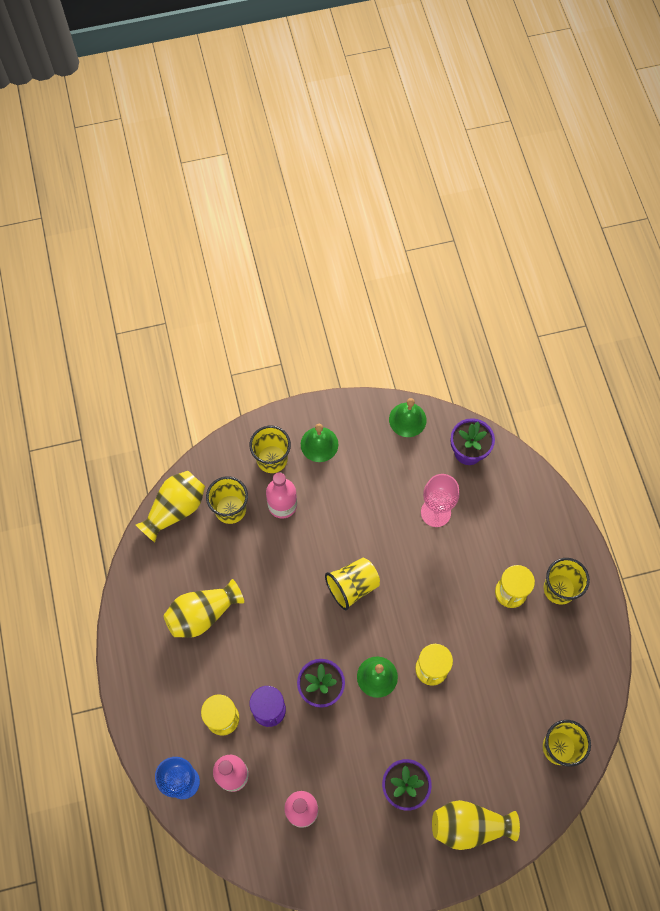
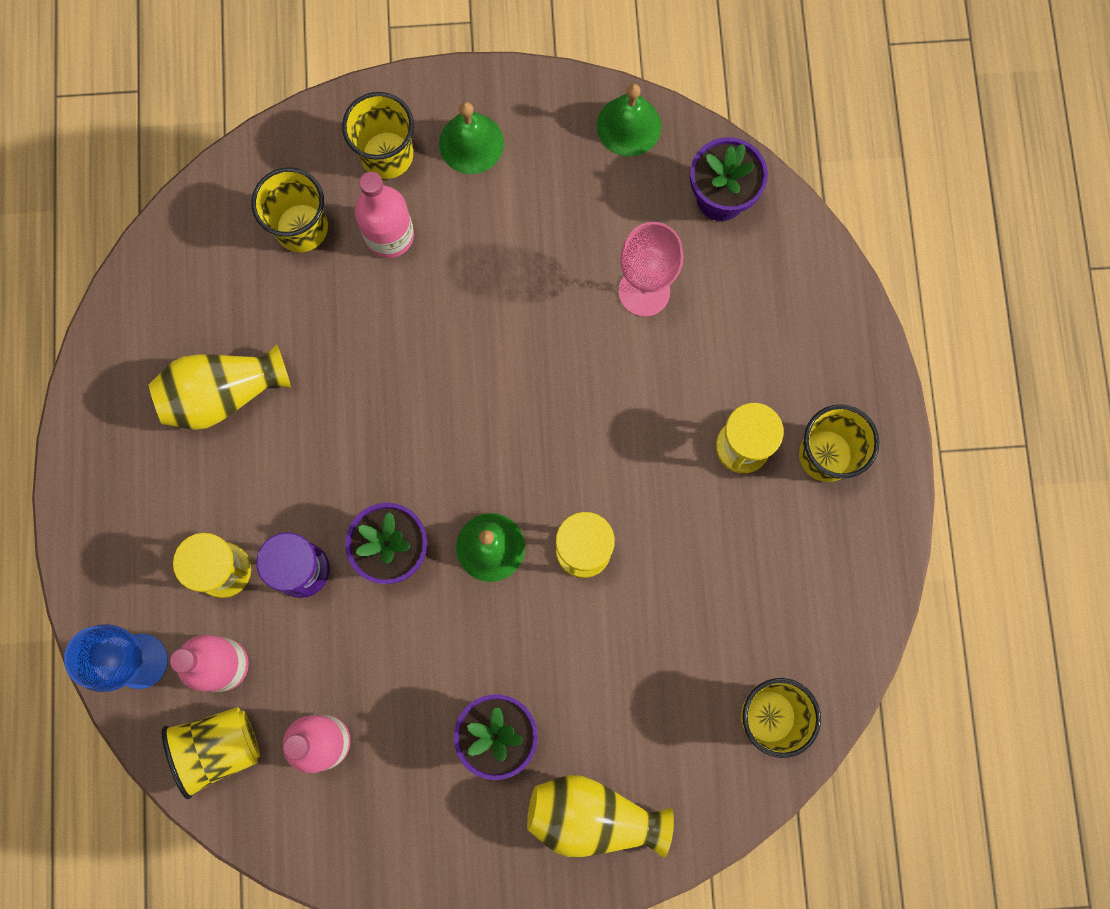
camera: 10 degrees right, 10 degrees up
(175, 509) = (211, 212): yellow vase -> none
(352, 586) = (479, 391): yellow cup -> yellow cup (219, 747)

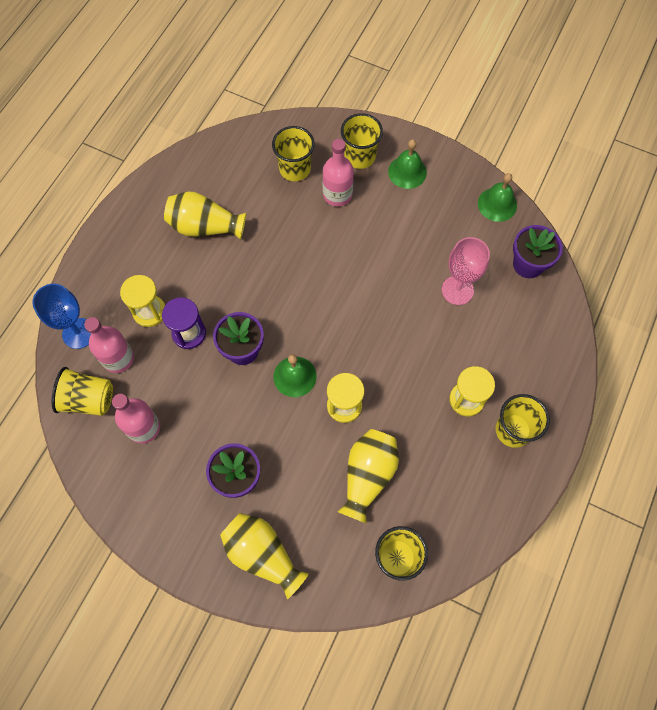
camera: 30 degrees right, 10 degrees down
(670, 629) = (368, 476): none -> yellow vase

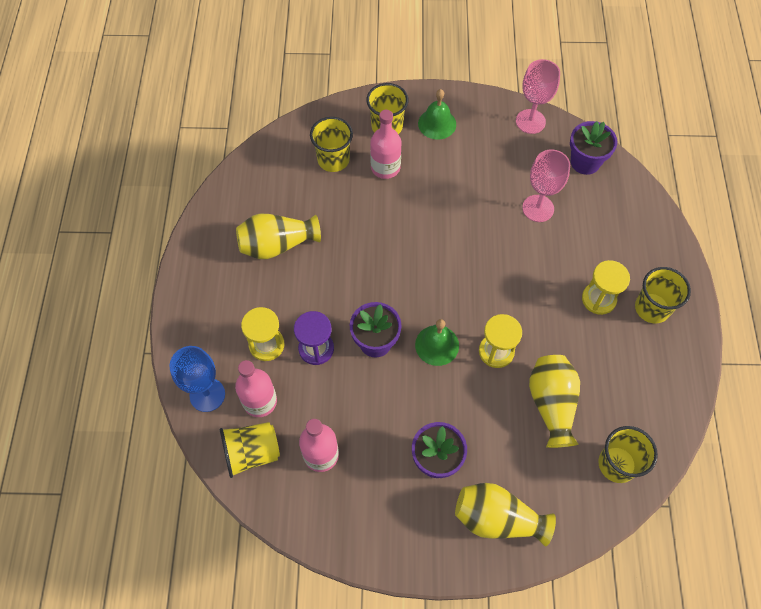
camera: 25 degrees left, 5 degrees down
(497, 204) = (530, 121): green bell -> pink goblet

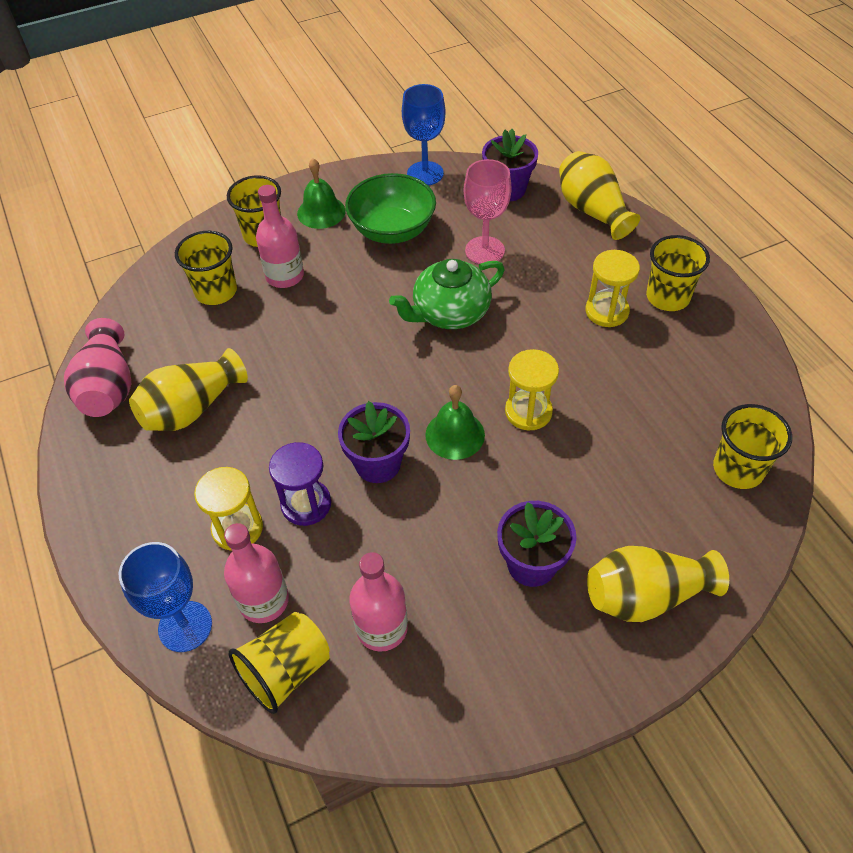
camera: 25 degrees left, 10 degrees down
(232, 204) = (108, 387): none -> pink vase
(480, 161) = (392, 230): none -> green bowl
(484, 249) = (449, 313): none -> green teapot
(530, 121) = (425, 173): pink goblet -> blue goblet
(551, 404) = (625, 439): yellow vase -> yellow vase (592, 210)

